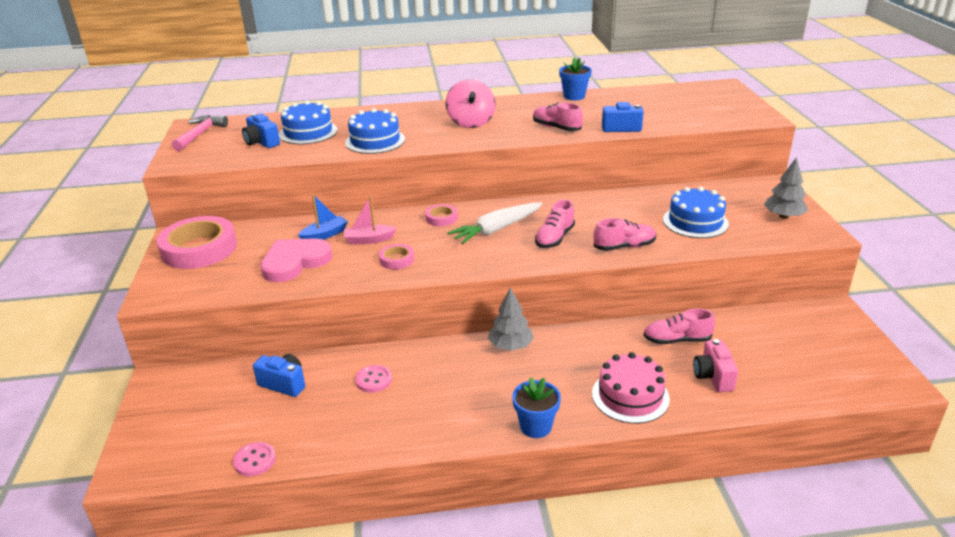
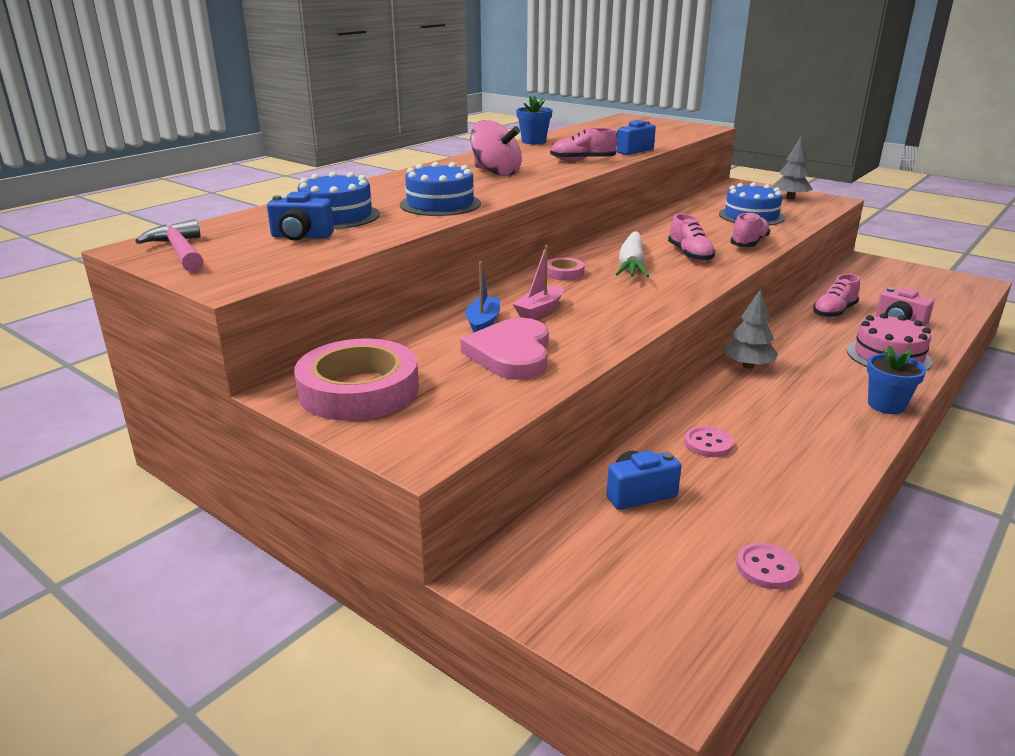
camera: 45 degrees left, 5 degrees down
(397, 260) = (606, 313): pink tape -> none

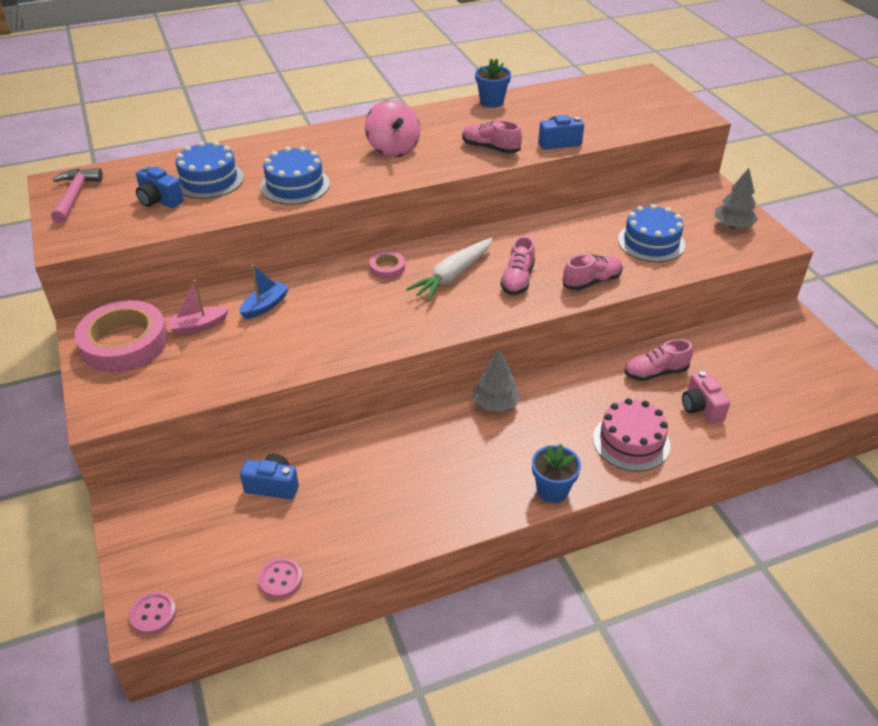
camera: 30 degrees right, 15 degrees up
(511, 354) = (247, 346): pink heart -> none
(540, 310) = (318, 306): pink boat -> pink boat (198, 326)
(708, 444) = (368, 465): pink button -> pink button (153, 614)

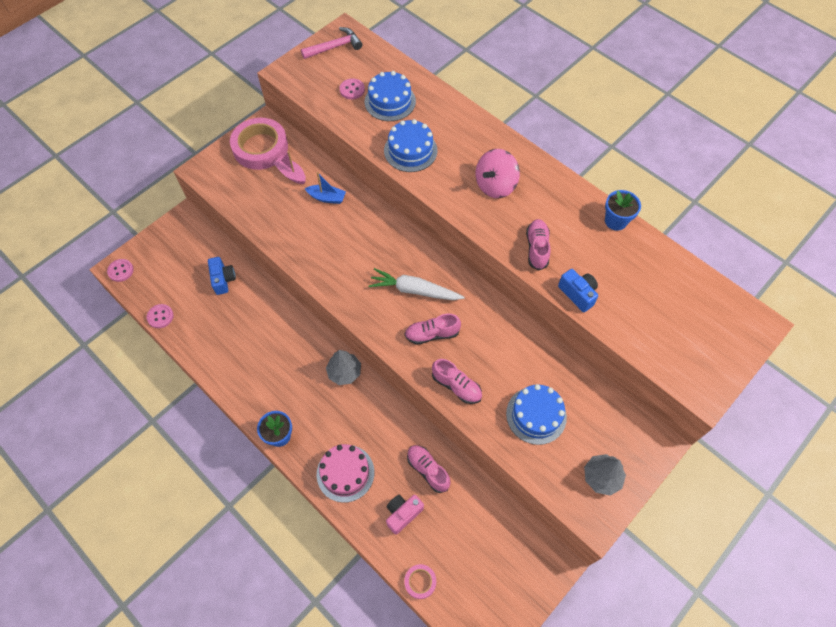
camera: 65 degrees right, 20 degrees up
(159, 200) = (352, 90): blue camera -> pink button
(387, 268) = (402, 246): pink tape -> pink tape (420, 582)

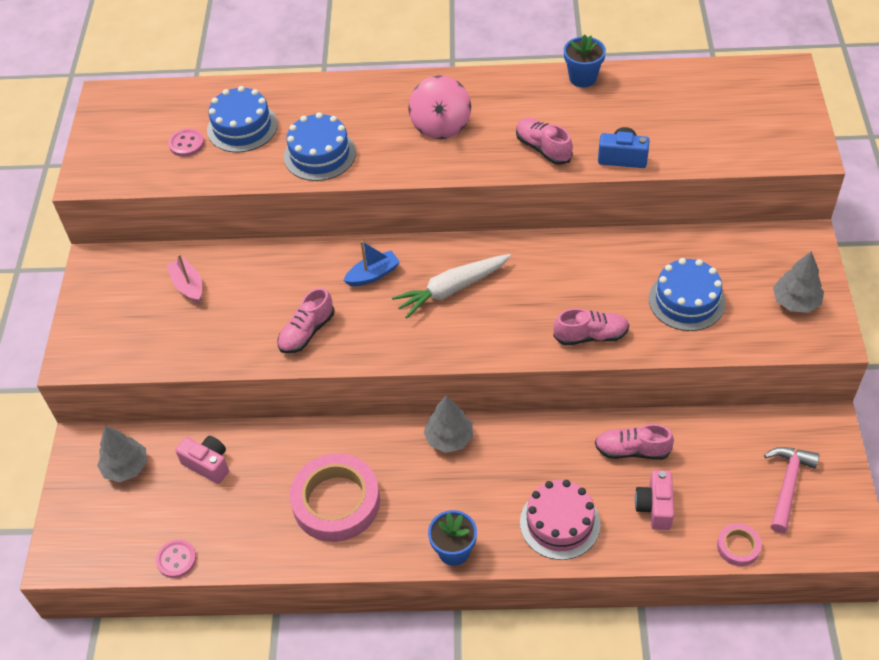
camera: 40 degrees left, 10 degrees down
(120, 271) = (66, 557): pink button -> none
(189, 248) = (126, 467): none -> grey tree
(223, 280) = (208, 464): blue camera -> pink camera
(260, 147) = (118, 287): pink tape -> pink tape (336, 502)
(291, 174) = (188, 286): pink boat -> pink boat turned 60 degrees clockwise
(327, 198) = (257, 278): blue boat -> blue boat (373, 275)
(335, 47) = (115, 118): pink hammer -> pink hammer (787, 485)
(432, 334) = (515, 312): pink shoe -> pink shoe (307, 332)

